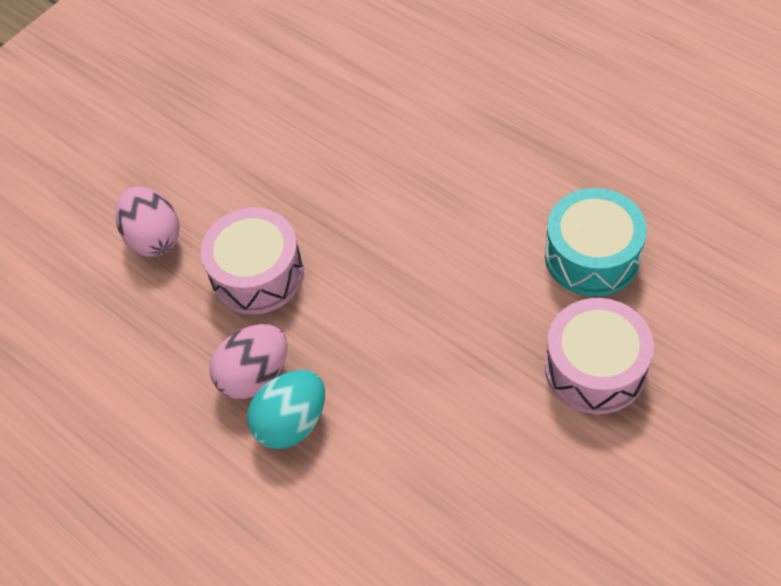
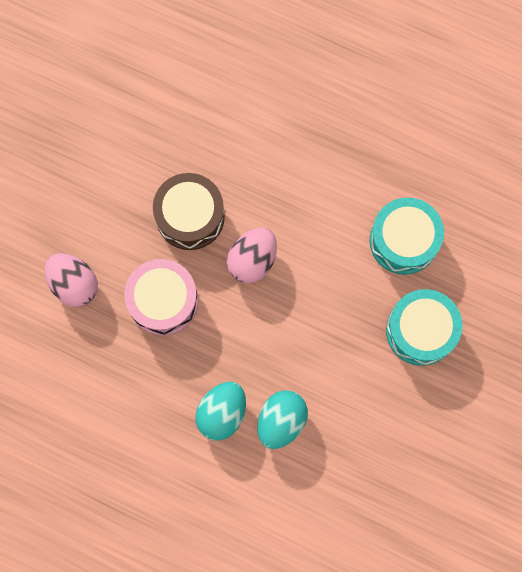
camera: 20 degrees left, 20 degrees up
(254, 375) = (185, 383): pink egg -> pink egg (252, 260)
(320, 187) = (190, 216): none -> brown drum
(370, 448) = (281, 421): none -> turquoise egg
(595, 368) = (421, 331): pink drum -> turquoise drum

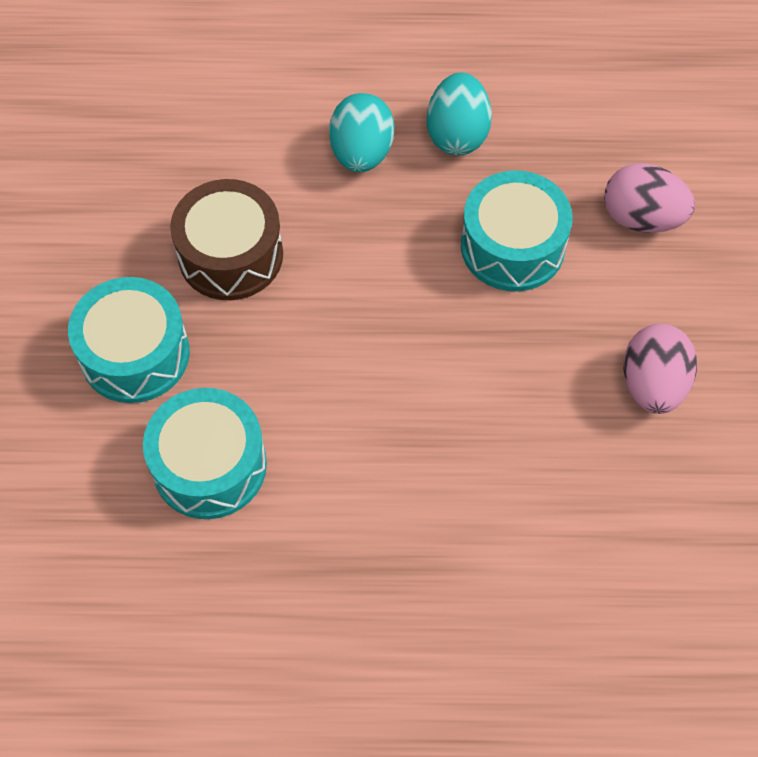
camera: 155 degrees right, 15 degrees down
(163, 301) = (512, 246): pink drum -> turquoise drum
(190, 216) = (540, 366): brown drum -> brown drum (230, 255)
(252, 260) = (419, 346): pink egg -> pink egg (652, 384)
(281, 421) = (280, 173): turquoise egg -> turquoise egg (457, 134)

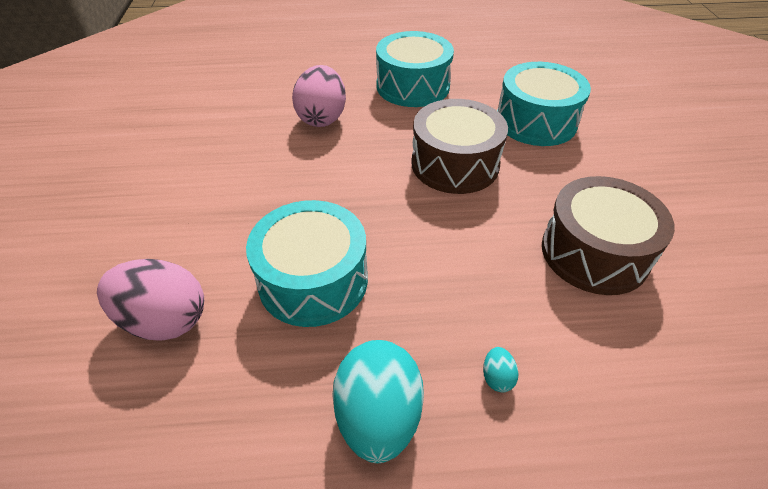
camera: 175 degrees right, 15 degrees down
(135, 354) = (630, 175): turquoise drum -> turquoise drum (413, 86)
(343, 390) = (455, 164): none -> brown drum
(361, 153) = (497, 377): turquoise egg -> turquoise egg, size x0.41
(652, 384) = (205, 181): pink egg -> pink egg (322, 118)

